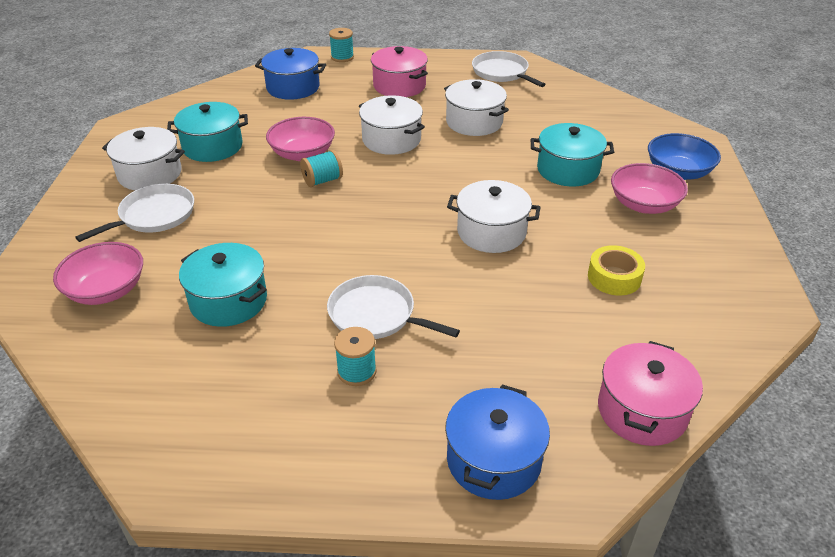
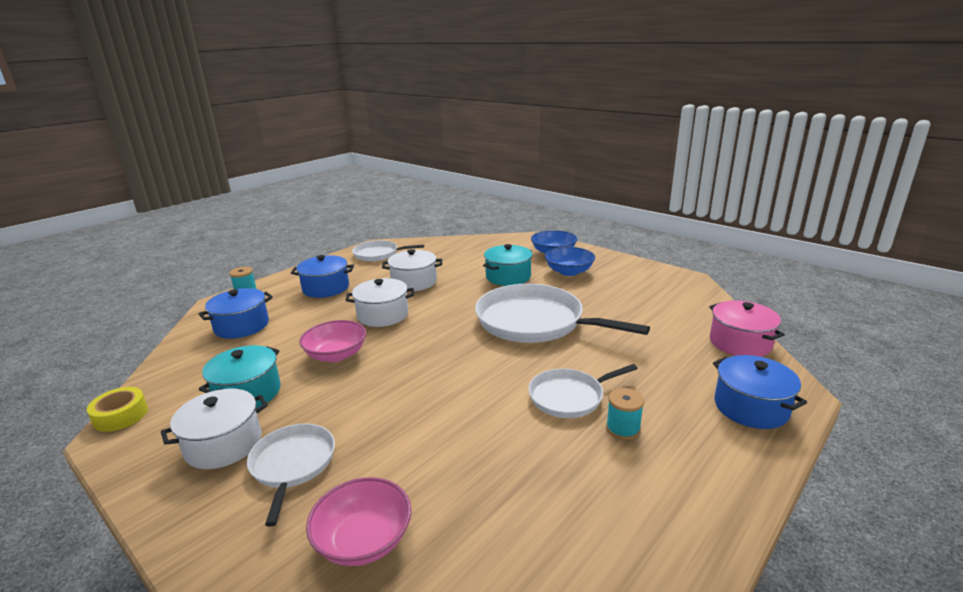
camera: 50 degrees left, 15 degrees down
(228, 301) = (474, 462): turquoise pot -> none
(322, 180) = (384, 359): turquoise spool -> none
(399, 86) = (326, 288): pink pot -> blue pot
(491, 232) = (535, 322): white pot -> white pan
(614, 277) = (622, 304): yellow tape -> yellow tape (121, 415)
(644, 204) = (569, 271): pink bowl -> blue bowl

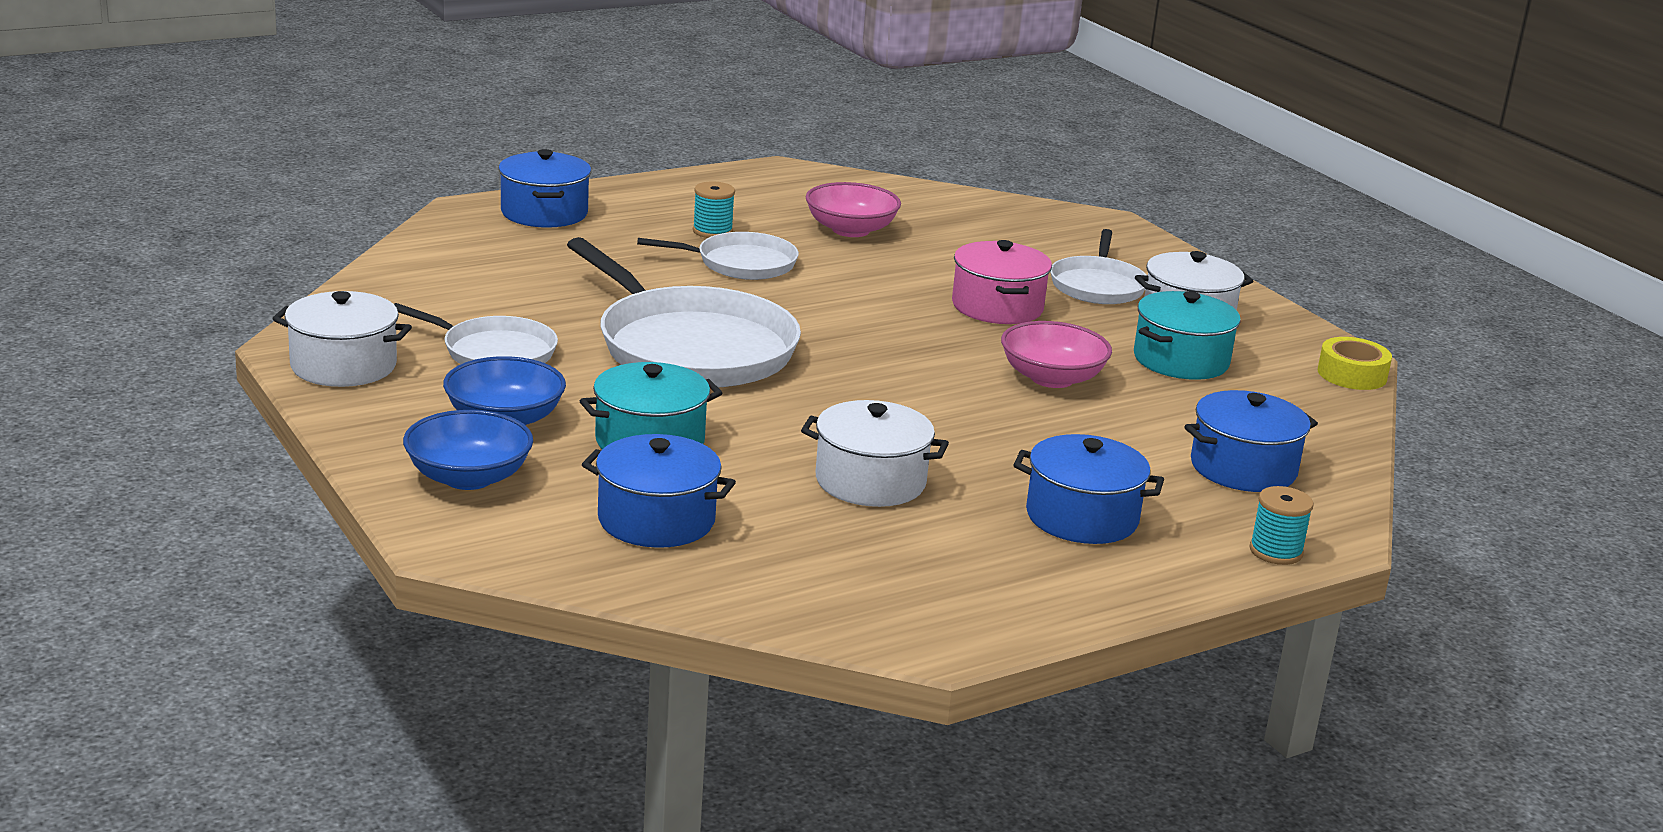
camera: 165 degrees left, 0 degrees up
(363, 540) = (1021, 232): pink bowl -> pink bowl (850, 230)
(378, 254) = (935, 599): white pan -> white pan (494, 352)
(382, 315) = (961, 424): white pot -> white pot (343, 366)
(480, 255) = (656, 520): none -> blue pot
(740, 343) = (427, 255): pink pot -> pink pot (997, 307)

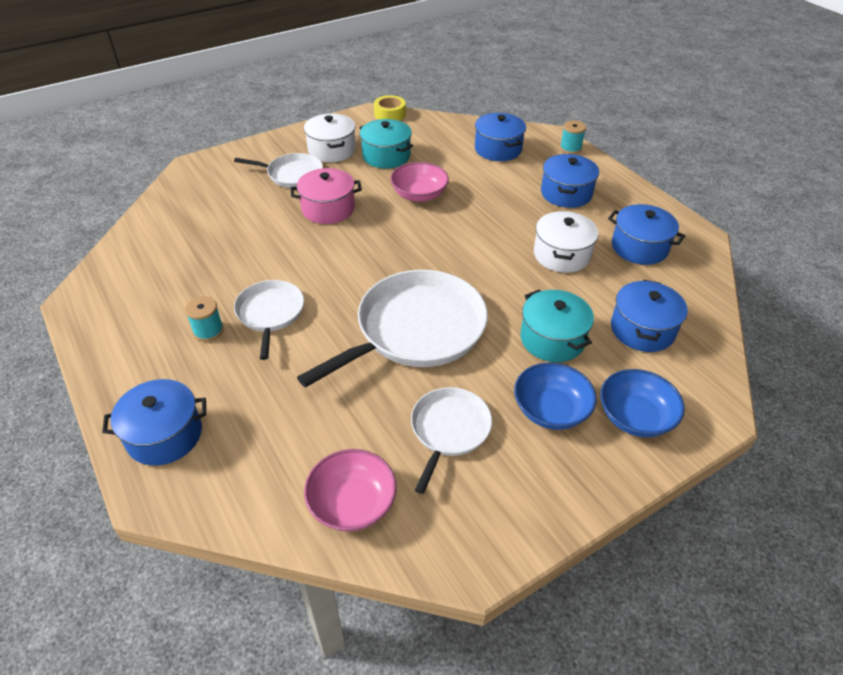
camera: 90 degrees left, 20 degrees up
(343, 366) = (499, 521): white pot -> none
(850, 230) = (206, 264): pink bowl -> pink bowl (352, 503)
(894, 563) = (639, 247): none -> blue pot

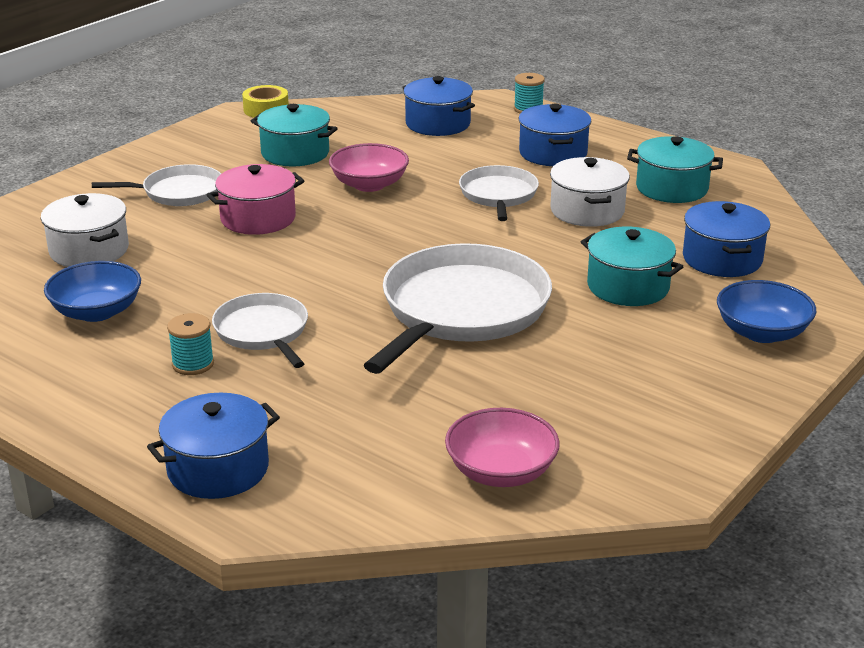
camera: 20 degrees left, 15 degrees down
(332, 150) = (214, 159): white pot -> white pot (89, 250)
(449, 430) = (566, 387): white pan -> white pan (498, 195)
(551, 410) = (668, 346): blue bowl -> blue bowl (97, 312)
(639, 247) = (672, 188): blue pot -> turquoise pot

